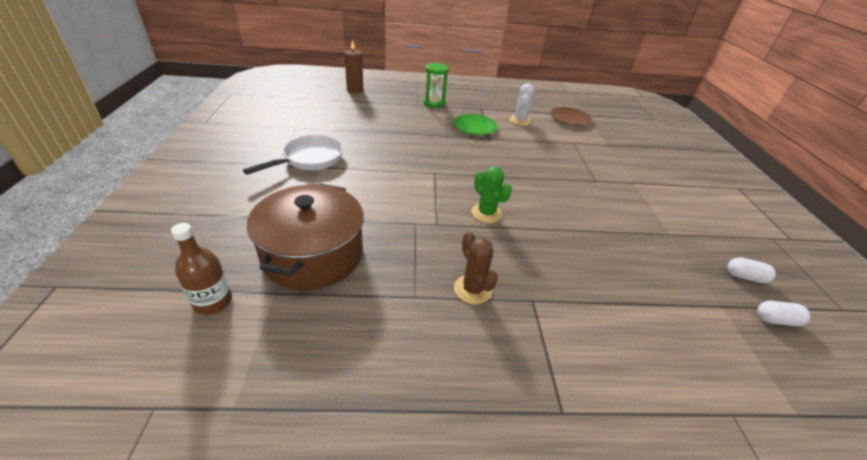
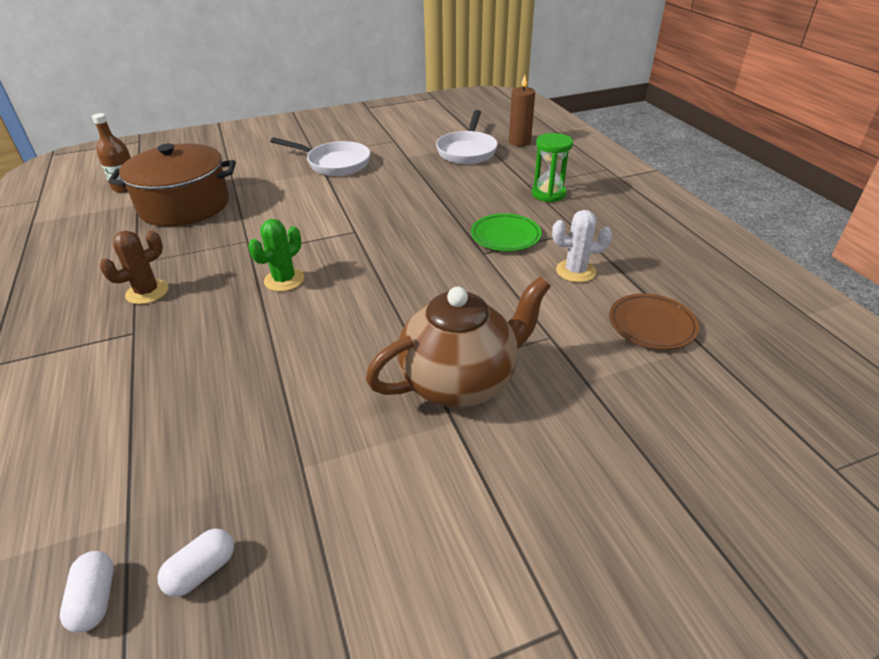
camera: 75 degrees right, 0 degrees up
(349, 108) = (467, 151): none -> white pan
(605, 174) = (460, 382): none -> brown teapot
(745, 277) = (202, 571): white capsule -> white capsule turned 45 degrees clockwise

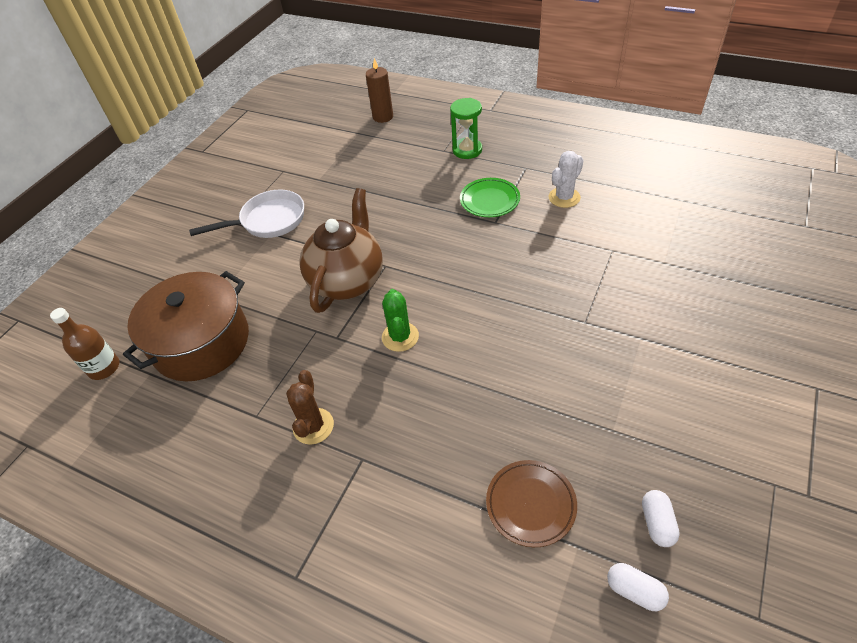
camera: 40 degrees left, 10 degrees up
(460, 382) = (610, 314): brown teapot -> brown teapot (348, 281)
(467, 151) = (357, 147): white pan -> none
(651, 325) = (647, 205): brown plate -> brown plate (530, 504)

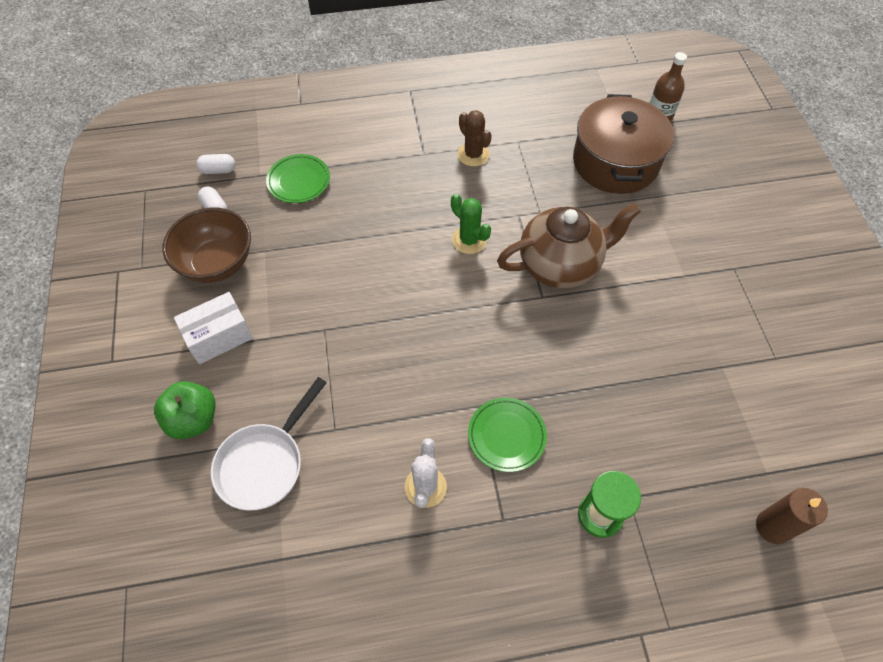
camera: 140 degrees right, 10 degrees up
(268, 221) = (705, 287): white pan -> white pan (265, 463)
(348, 281) = (560, 265): brown teapot -> brown teapot turned 90 degrees counterclockwise
(530, 504) = (299, 181): brown plate -> green plate
(674, 442) = (217, 263): none -> brown bowl
(692, 361) = (219, 337): none -> white box
(734, 303) = (193, 419): none -> green apple

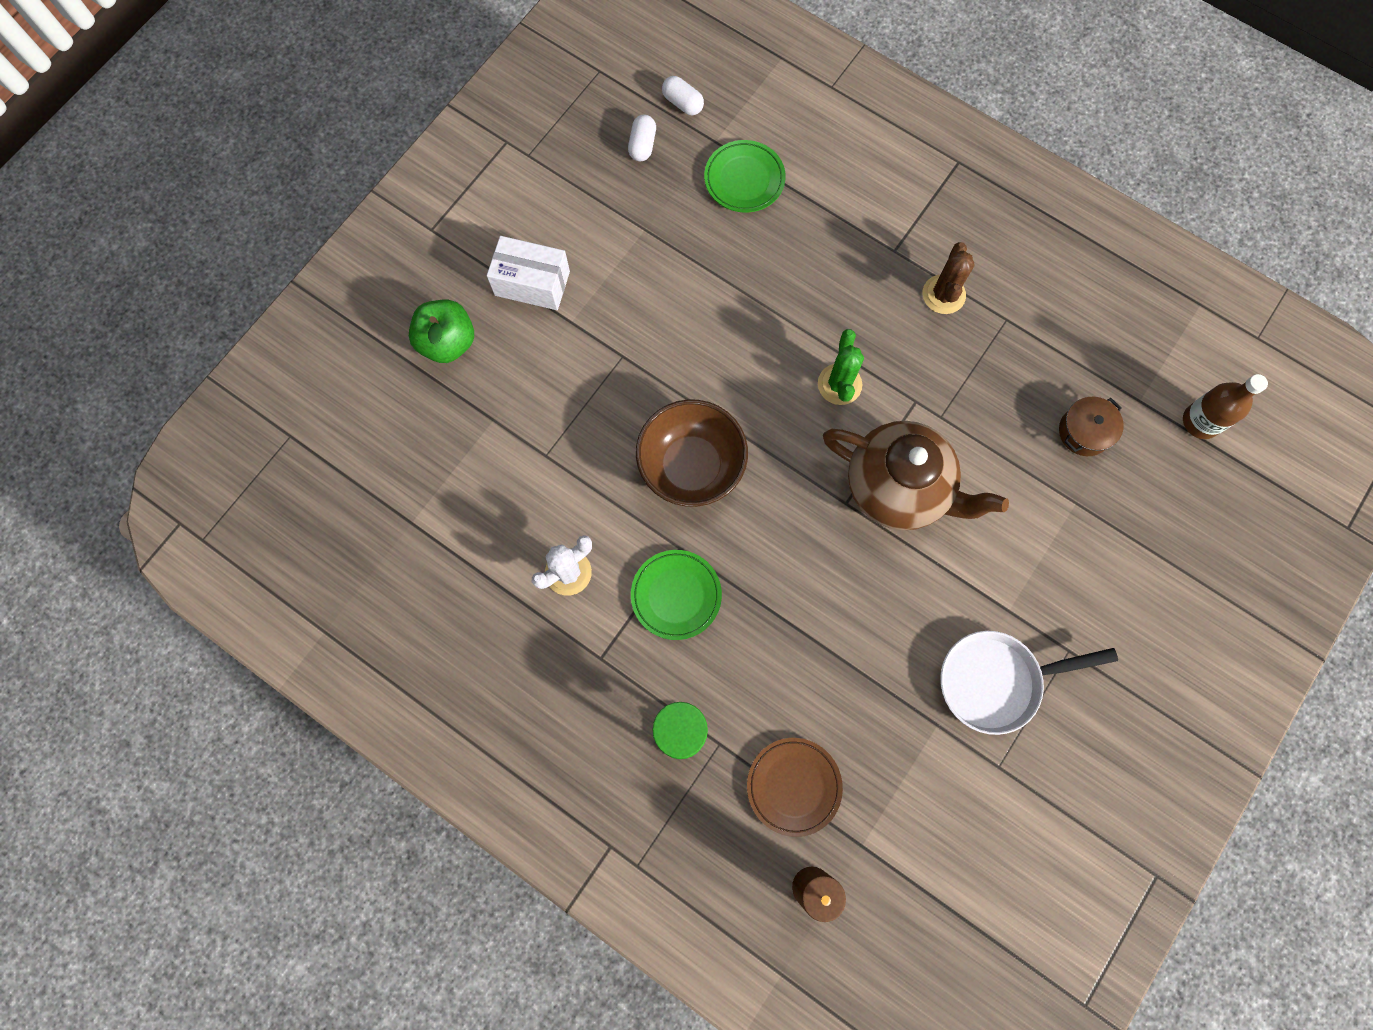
camera: 45 degrees right, 15 degrees up
(217, 263) = (594, 206): brown bowl -> brown bowl (691, 466)
(265, 463) = (467, 432): white pan -> white pan (996, 681)
(615, 162) = (1084, 432): brown pot -> brown pot, size x0.44
(695, 478) = (793, 786): none -> brown plate

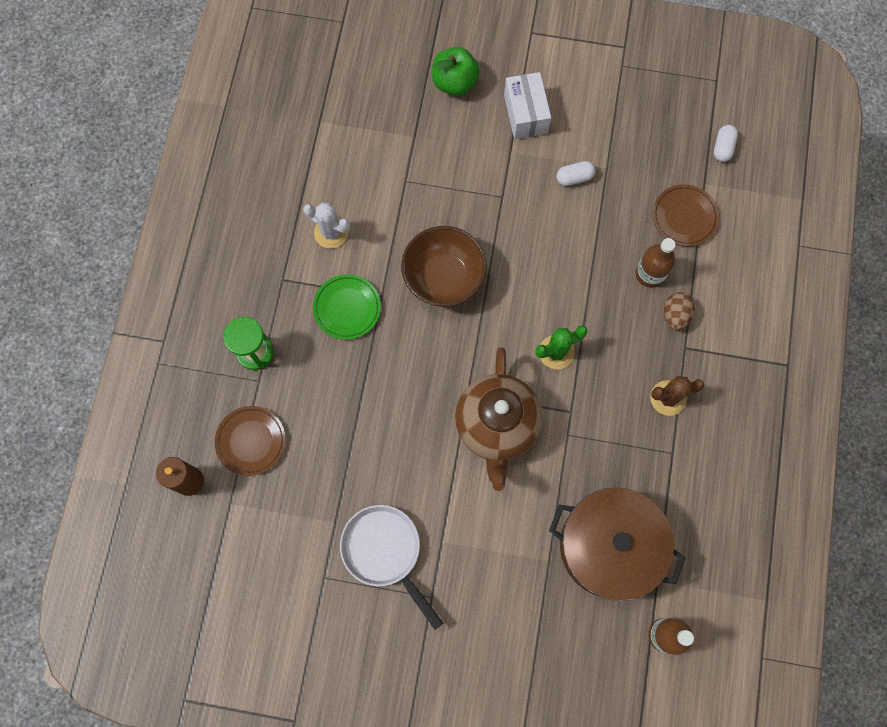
camera: 65 degrees right, 0 degrees up
(642, 145) = (672, 136): white capsule -> white capsule (574, 177)
(744, 179) = (684, 217): green plate -> brown plate
(793, 245) = (650, 274): none -> brown bottle
(853, 243) = (675, 315): none -> brown egg
(1084, 432) = (609, 546): brown pot -> brown pot, size x2.29

